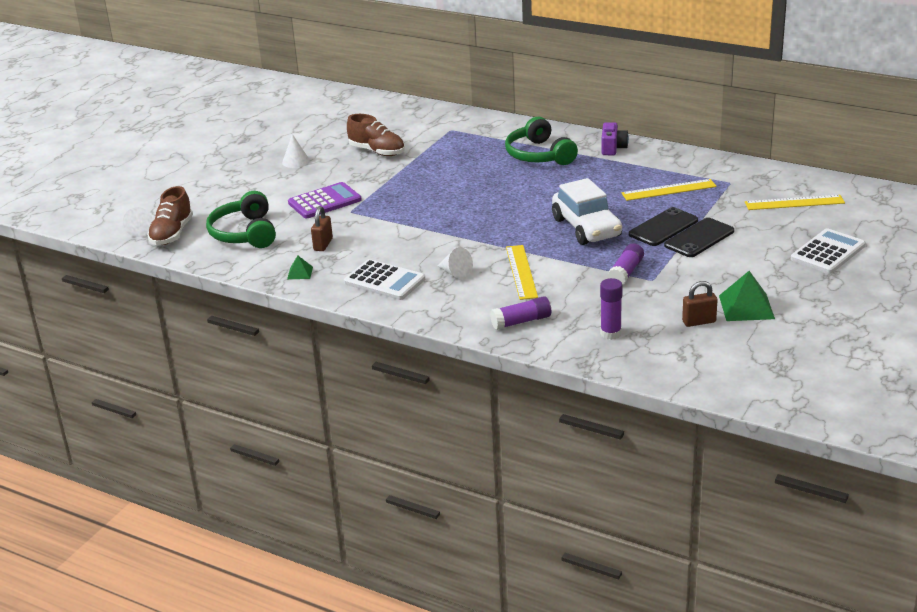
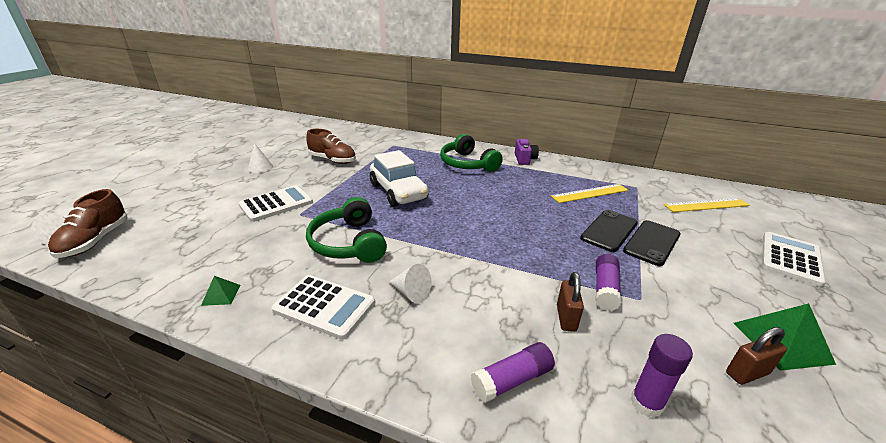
camera: 10 degrees left, 0 degrees up
(244, 233) = (178, 239): green headphones -> green headphones (348, 243)
(323, 244) = (261, 253): brown padlock -> brown padlock (566, 318)
(324, 201) = (276, 204): purple calculator -> white calculator
(521, 272) = (487, 289): yellow ruler -> none
(586, 228) = (535, 231): white car -> white car (398, 192)

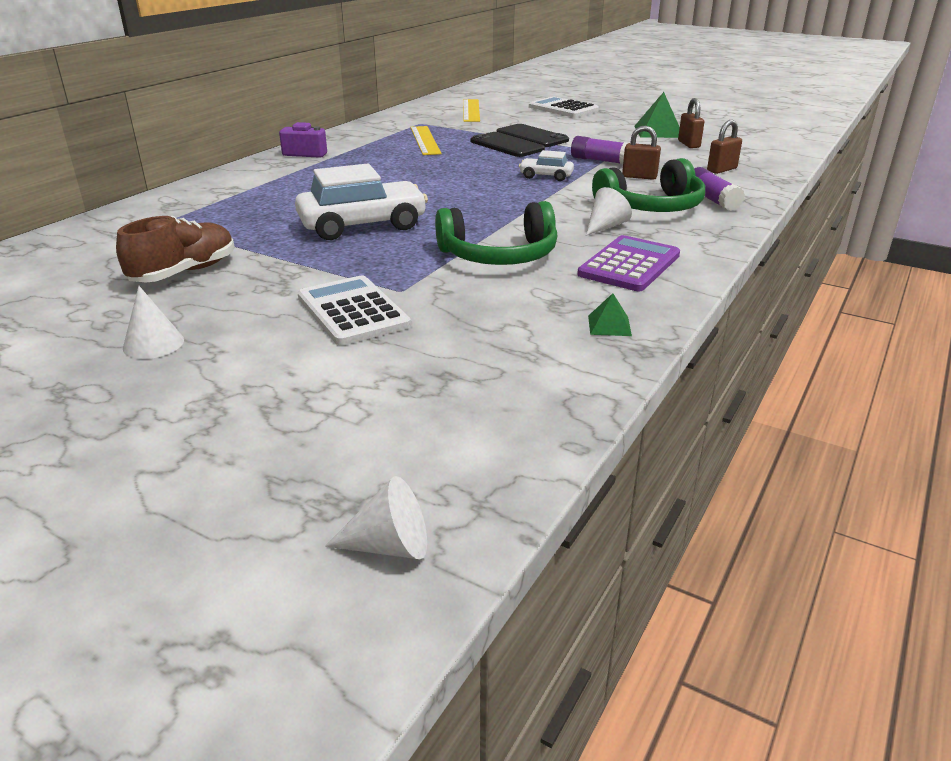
camera: 80 degrees left, 0 degrees up
(95, 241) = (426, 486): brown shoe -> none
(324, 306) = (629, 265): white calculator -> purple calculator
(467, 164) = (295, 182): green headphones -> green headphones (652, 207)
(532, 256) = (546, 176): none -> white car
(646, 403) = (721, 170): purple glue stick -> brown padlock

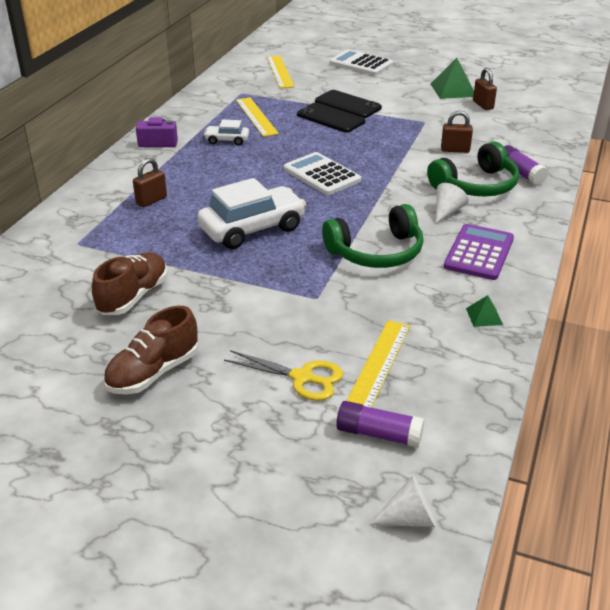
camera: 10 degrees left, 5 degrees up
(153, 344) = (153, 373): white cone -> brown shoe
(334, 366) = (302, 378): none -> yellow scissors
(352, 311) = (289, 323): white calculator -> white calculator (321, 175)
(443, 362) = (378, 364): none -> yellow ruler
(546, 176) = (378, 155): white car -> white car (227, 140)
(600, 160) = (417, 132): purple glue stick -> purple glue stick (379, 434)
(721, 170) = (518, 136): brown padlock -> brown padlock (151, 200)

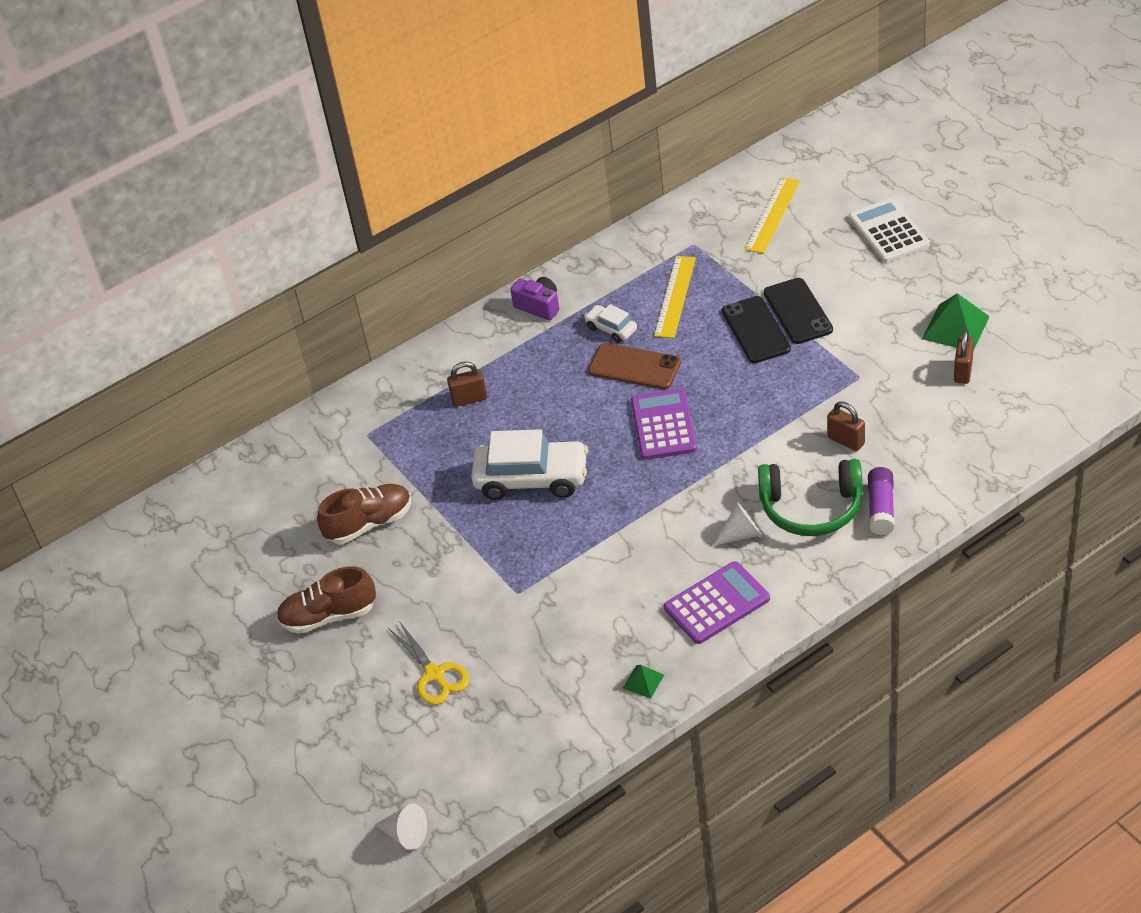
camera: 40 degrees right, 10 degrees up
(266, 153) = (634, 367): none -> brown phone
(321, 175) = (663, 425): white calculator -> purple calculator
(376, 252) = (620, 560): green headphones -> none
(378, 364) = (505, 690): yellow ruler -> none
(379, 434) = (446, 756): purple glue stick -> none

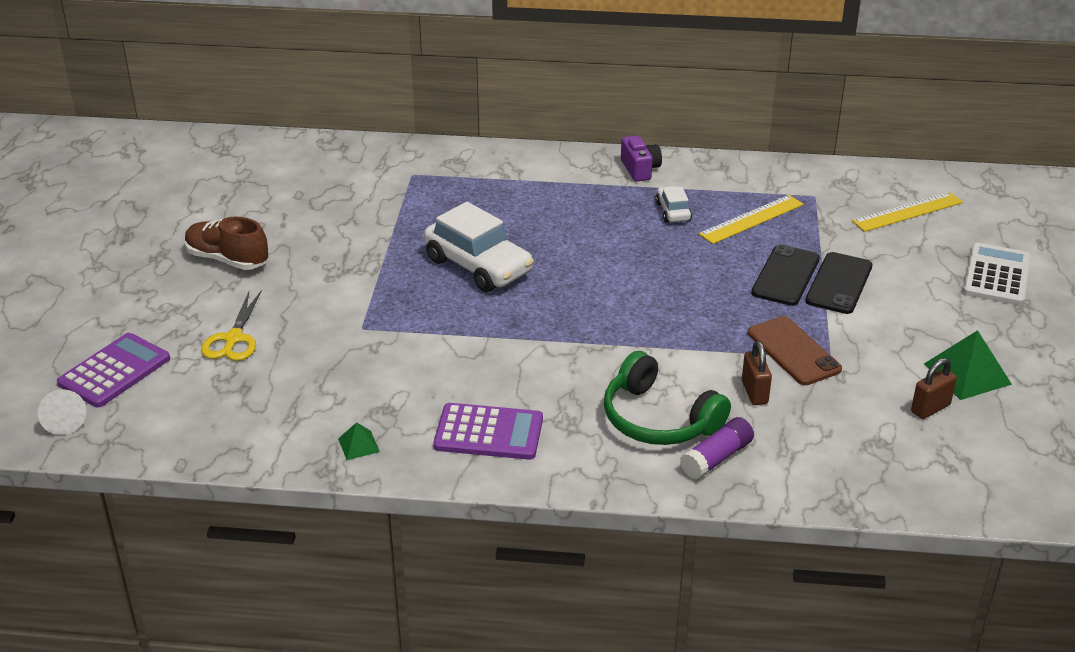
camera: 35 degrees right, 10 degrees down
(369, 523) = (334, 224): brown shoe -> none
(469, 399) = (509, 194): brown padlock -> none
(634, 367) = (655, 244): brown phone -> brown phone (793, 351)
(663, 425) = (622, 292): purple calculator -> purple calculator (114, 371)
(741, 534) = (576, 400): white cone -> none

